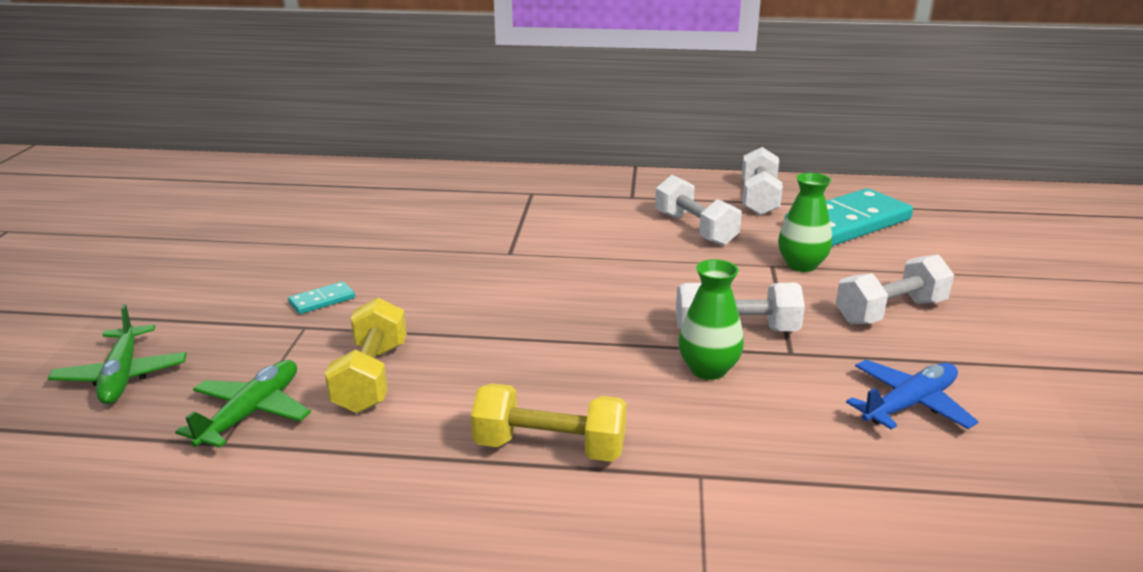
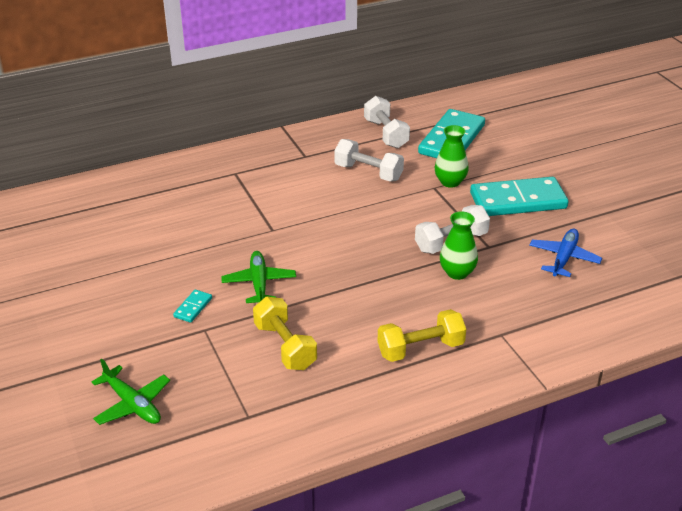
camera: 30 degrees left, 10 degrees up
(251, 413) = (243, 394): green plane -> green plane (259, 283)
(890, 312) = (518, 201): white dumbbell -> turquoise domino

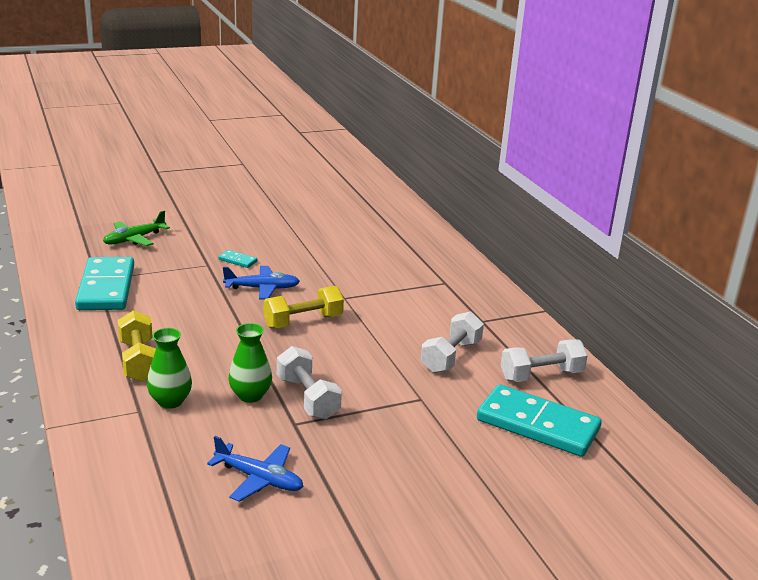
camera: 90 degrees right, 10 degrees down
(259, 283) = (262, 288): green plane -> blue plane
(285, 346) = (172, 296): yellow dumbbell -> yellow dumbbell (303, 321)
(450, 182) = (433, 411): green vase -> green vase (170, 401)
(518, 201) = (389, 460): turquoise domino -> turquoise domino (106, 288)

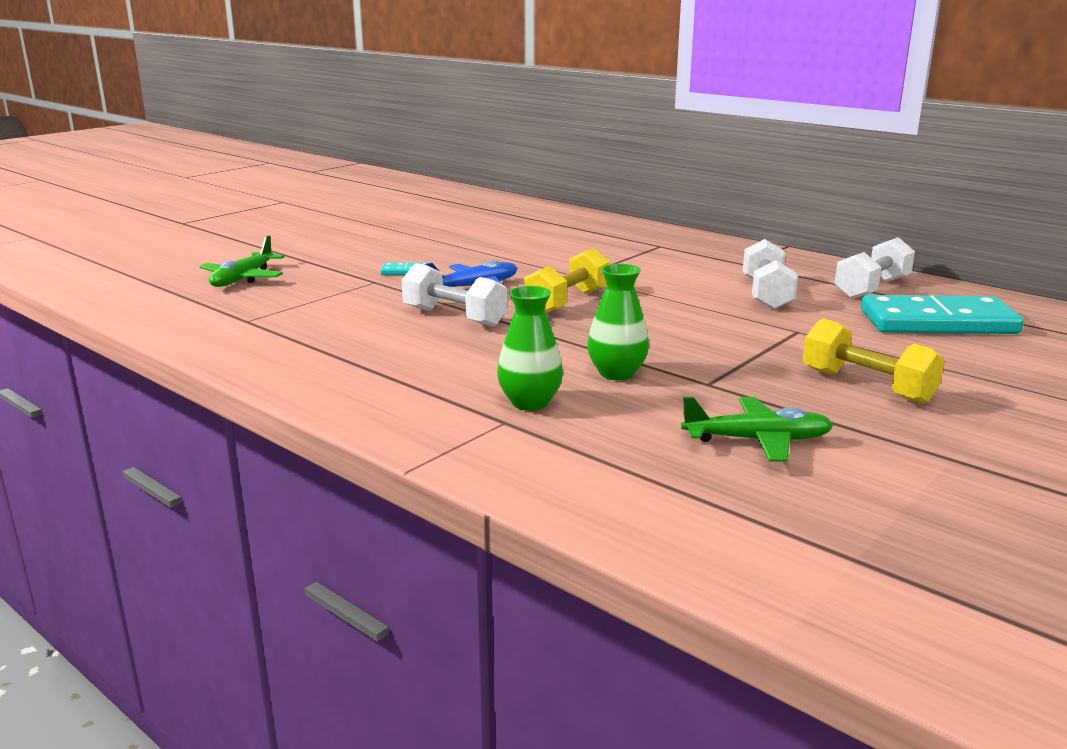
camera: 25 degrees left, 5 degrees down
(106, 288) = (272, 325): turquoise domino -> none
(139, 361) = (426, 378): yellow dumbbell -> yellow dumbbell (867, 386)
(259, 479) = (757, 440): blue plane -> green plane
(307, 398) = (684, 359): white dumbbell -> white dumbbell (454, 317)

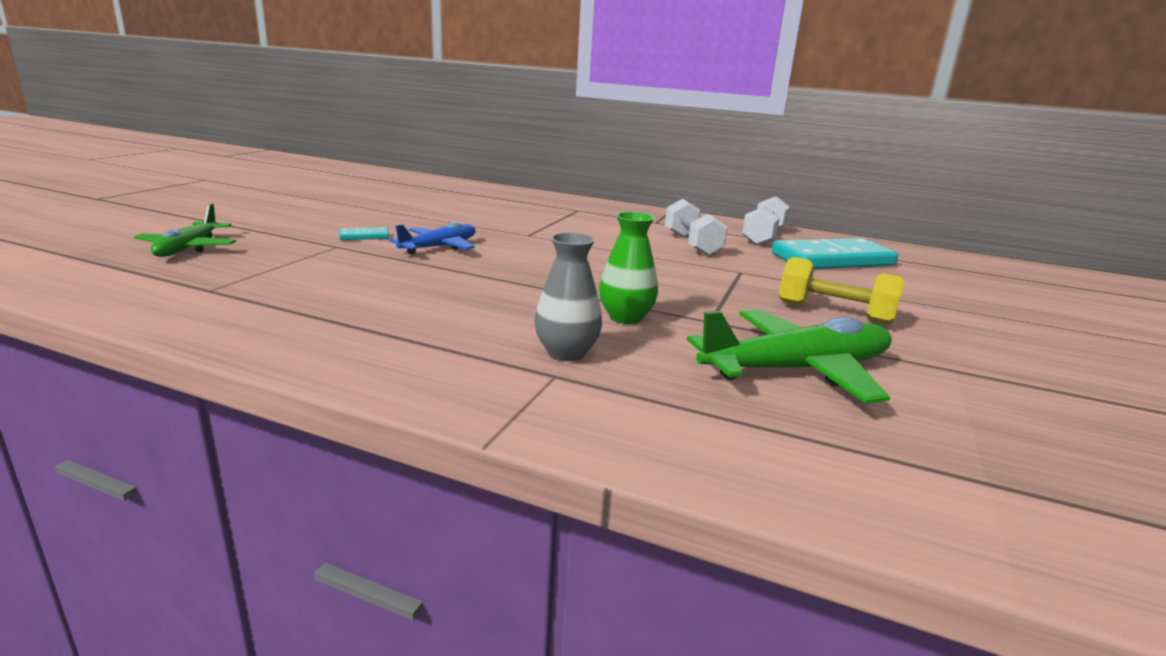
camera: 20 degrees left, 0 degrees up
(454, 317) = (437, 275): white dumbbell -> none
(530, 402) = (566, 353): green vase -> grey vase
(567, 302) = (534, 257): yellow dumbbell -> none
(757, 440) = (796, 370): green plane -> green plane, size x1.57

